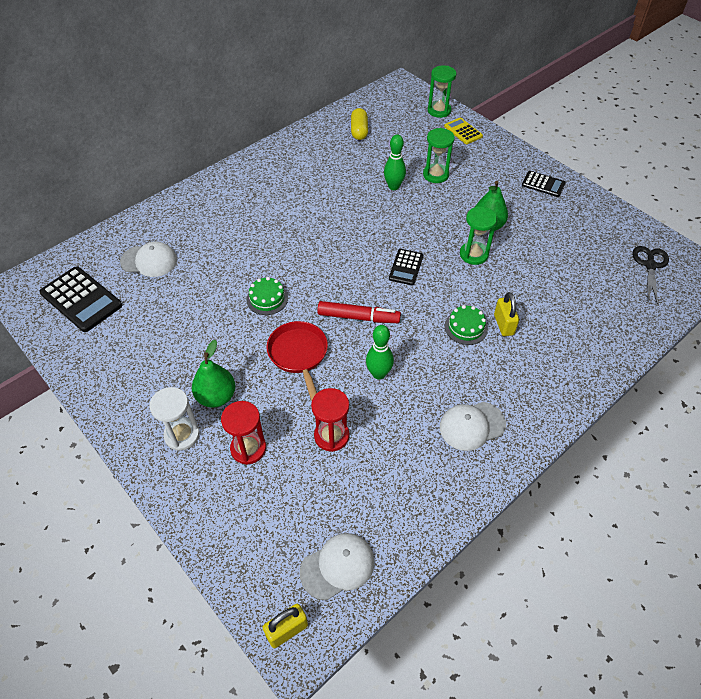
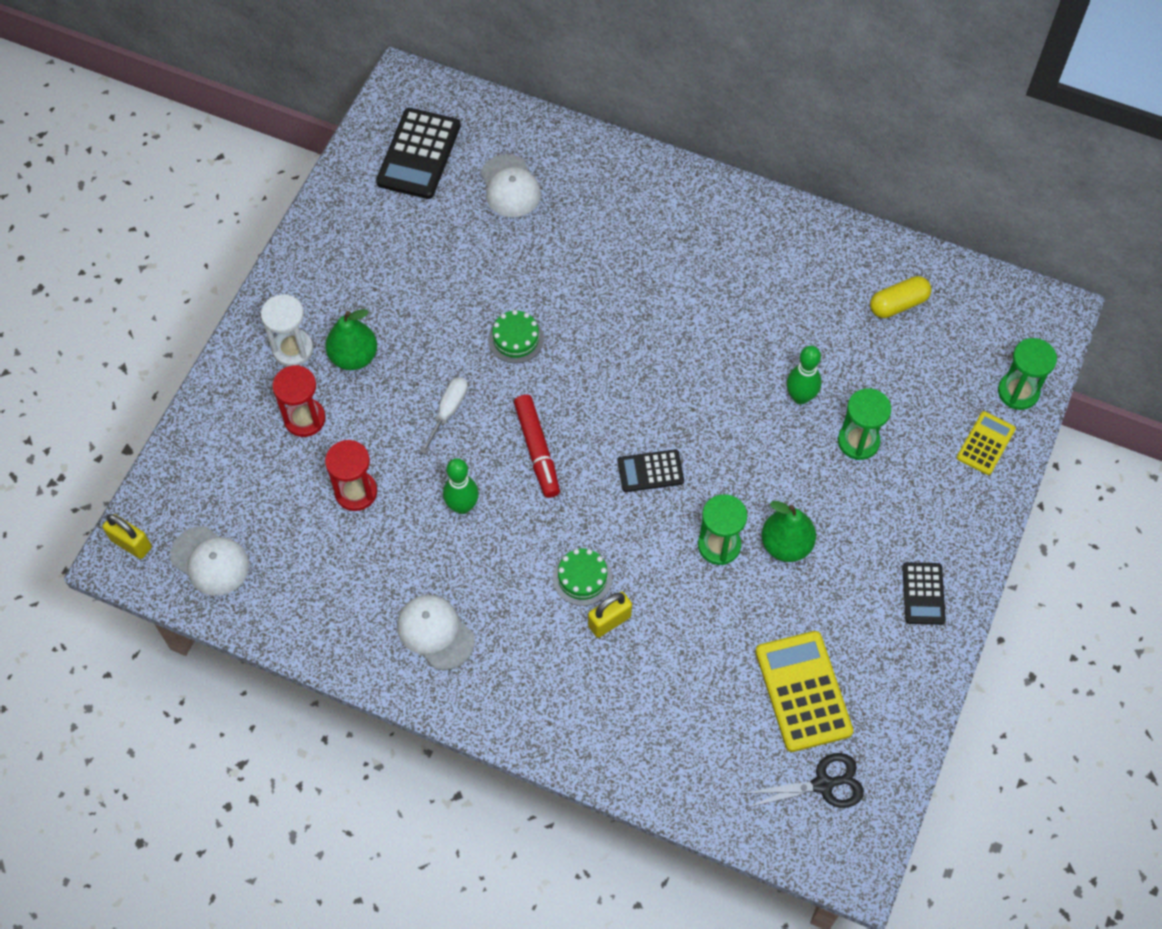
camera: 65 degrees right, 10 degrees up
(299, 355) = (448, 411): red pan -> white screwdriver
(586, 252) = (803, 691): none -> yellow calculator

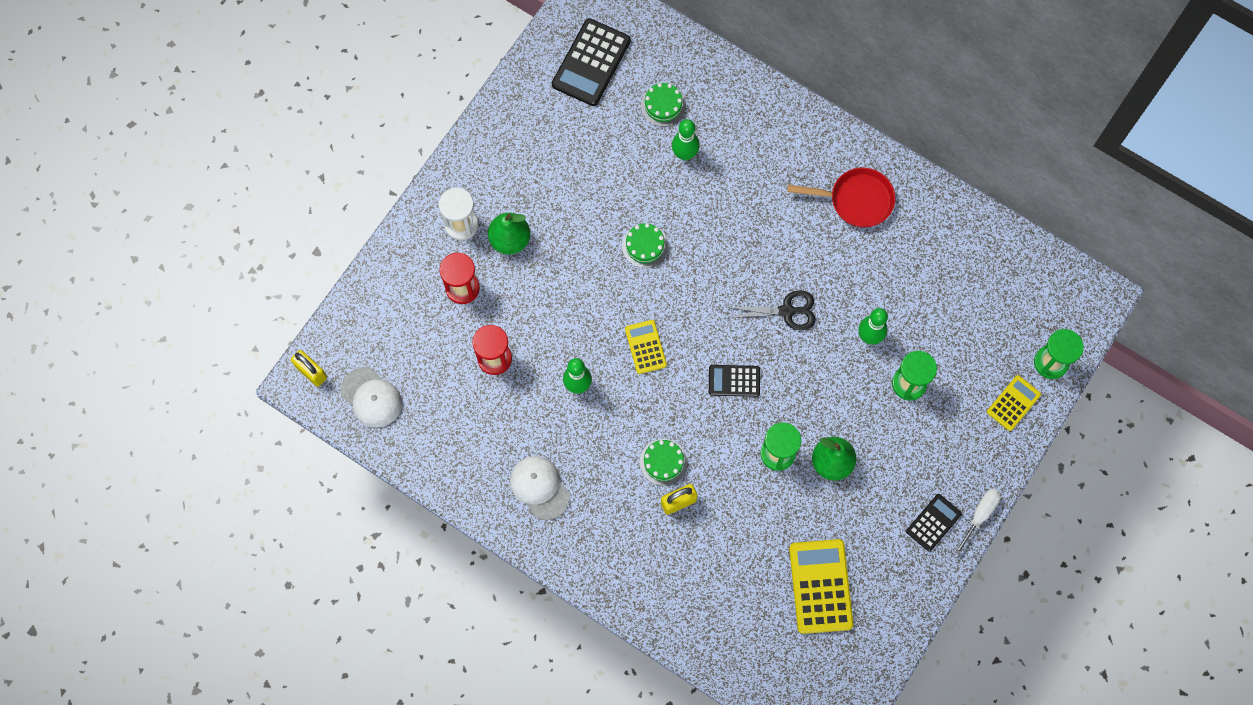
camera: 10 degrees right, 10 degrees up
(448, 411) = (579, 301): white screwdriver -> white screwdriver (980, 515)
(510, 186) = (663, 105): white cap -> green cake
(537, 450) = (645, 347): red marker -> yellow calculator
(544, 234) = (684, 154): none -> green bowling pin
(753, 252) = (856, 200): none -> red pan
(823, 784) = (821, 664): black scissors -> black scissors (787, 311)
(898, 304) = (968, 267): yellow capsule -> none
(923, 594) = (933, 522): black calculator -> black calculator turned 150 degrees counterclockwise

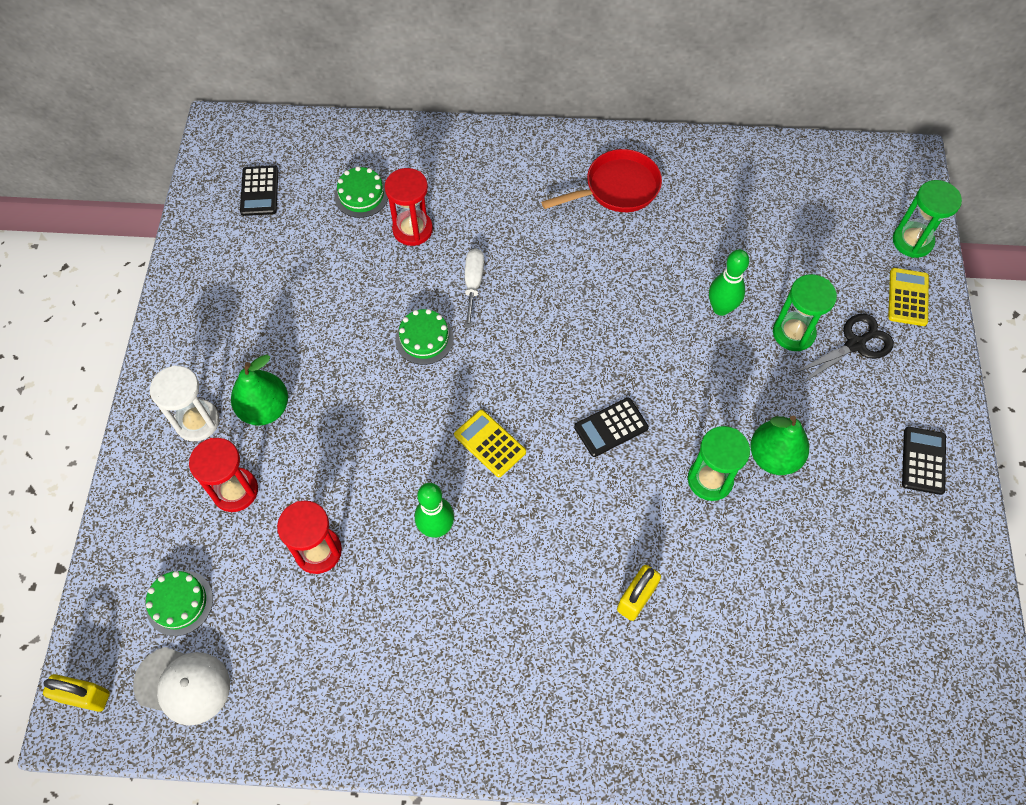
camera: 30 degrees left, 10 degrees down
(539, 487) = (460, 677): white cap -> none
(591, 63) = (259, 191): black calculator -> black calculator, size x0.58
(663, 462) = (589, 561): green cake -> green cake (179, 603)
(684, 154) = (412, 229): green bowling pin -> red hourglass
(787, 311) = (619, 327): black scissors -> black scissors (855, 344)
(820, 586) = (859, 602): yellow calculator -> none
(980, 515) = (962, 426): white screwdriver -> white screwdriver (473, 284)

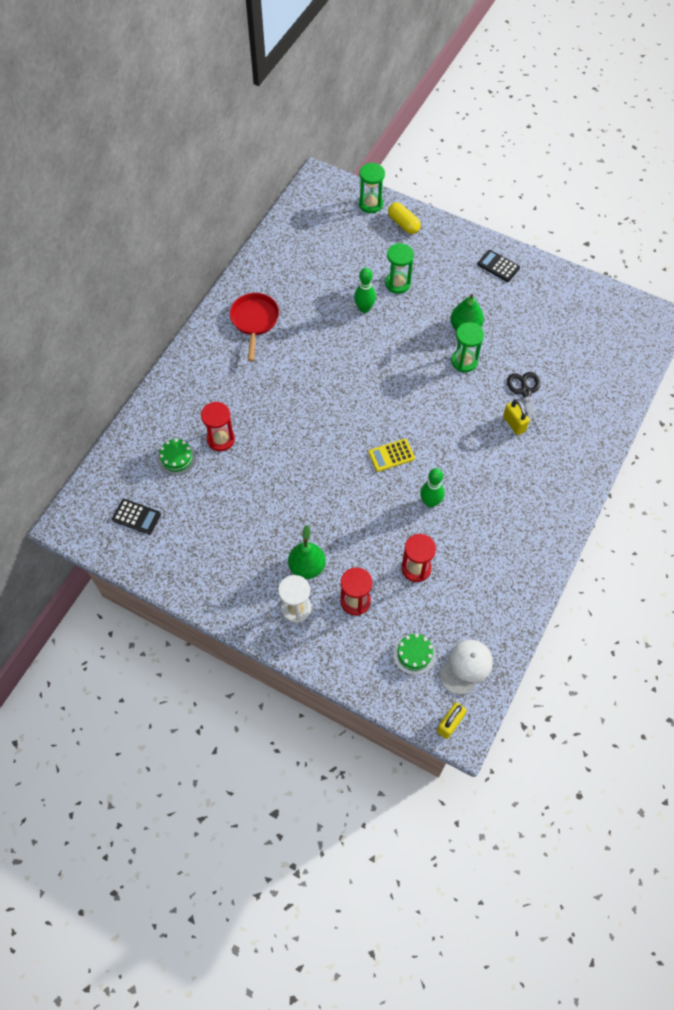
camera: 65 degrees left, 0 degrees up
(424, 339) = (304, 462): green cake -> none
(473, 284) = (280, 422): white screwdriver -> none
(611, 427) = (411, 393): black calculator -> none
(855, 344) = (419, 260): black scissors -> black scissors (525, 392)
(908, 297) = (403, 224): yellow calculator -> yellow capsule

